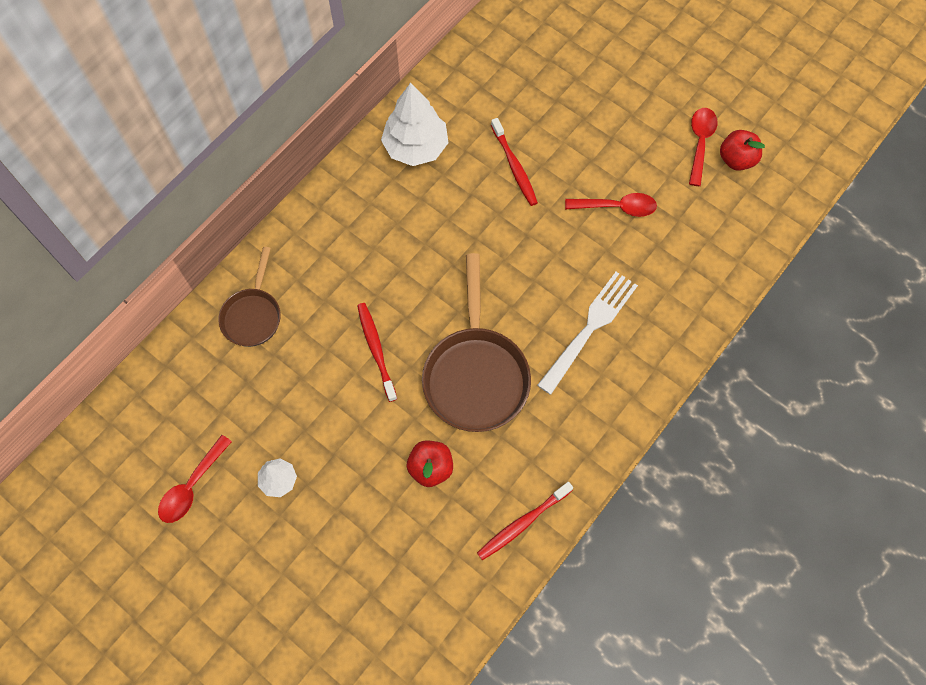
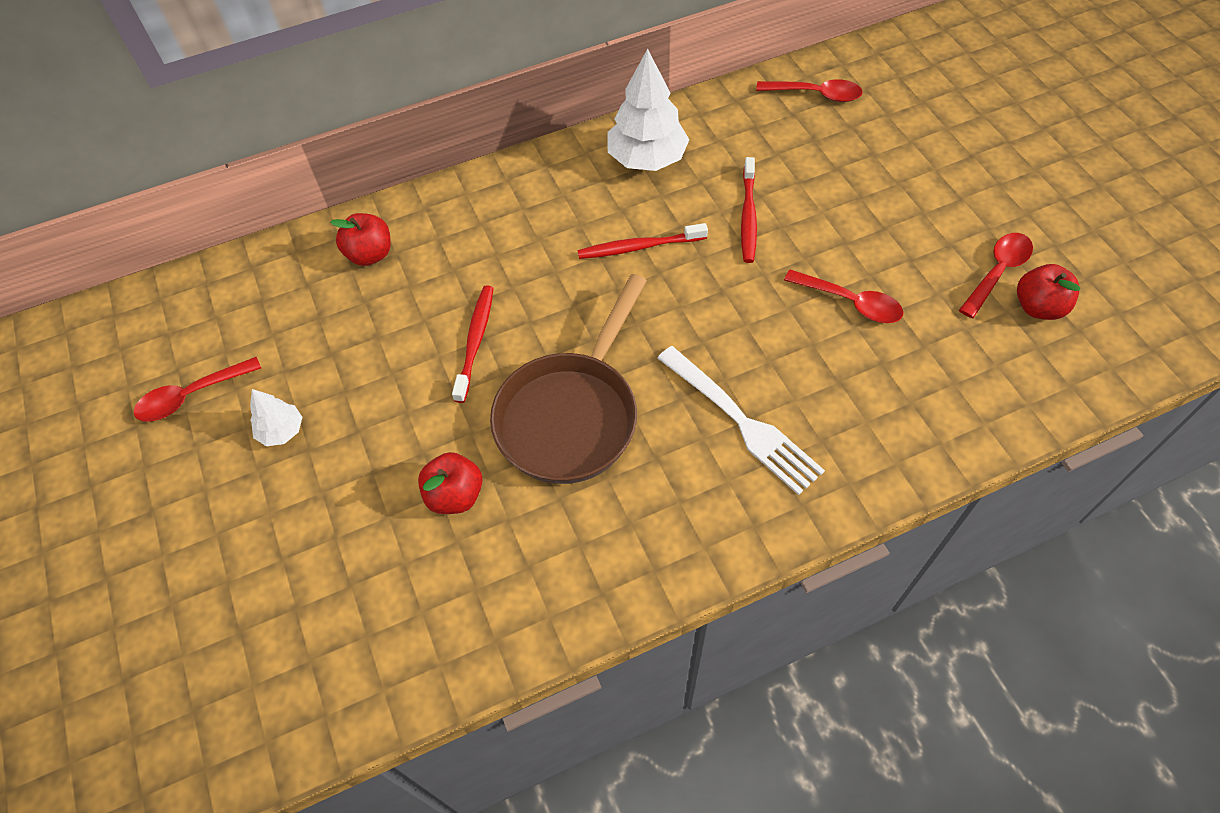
camera: 30 degrees right, 10 degrees down
(253, 315) = (370, 254): brown pan -> red apple
(511, 40) = (816, 95): none -> red spoon
(522, 523) = (524, 614): red toothbrush -> red toothbrush (639, 247)
(590, 328) = (742, 422): white fork -> white fork turned 75 degrees clockwise

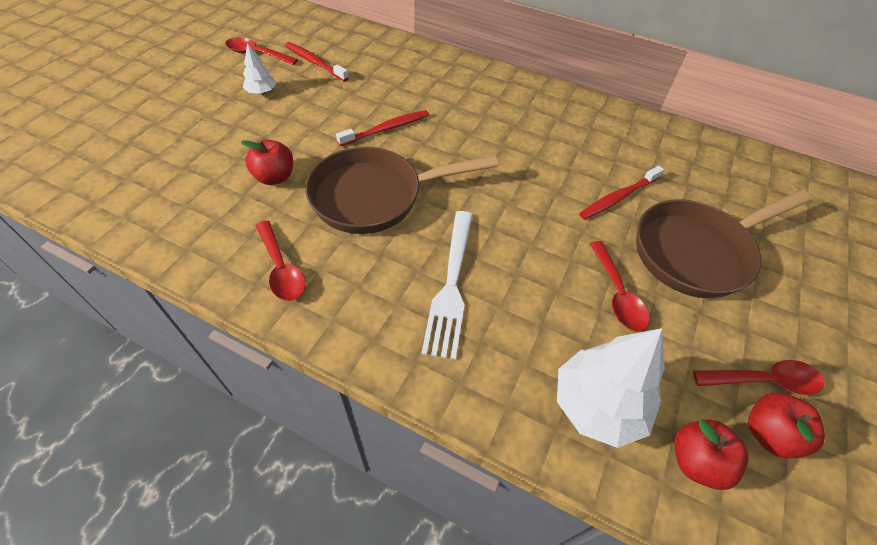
camera: 45 degrees right, 5 degrees down
(370, 254) = (401, 62): red apple -> red apple (696, 461)
(639, 247) = (530, 159): red toothbrush -> red toothbrush (315, 62)
(647, 159) = (599, 127): white tree -> white tree (597, 405)
(816, 95) = (763, 177): red spoon -> red spoon (281, 269)
(854, 211) = (697, 252): none -> brown pan

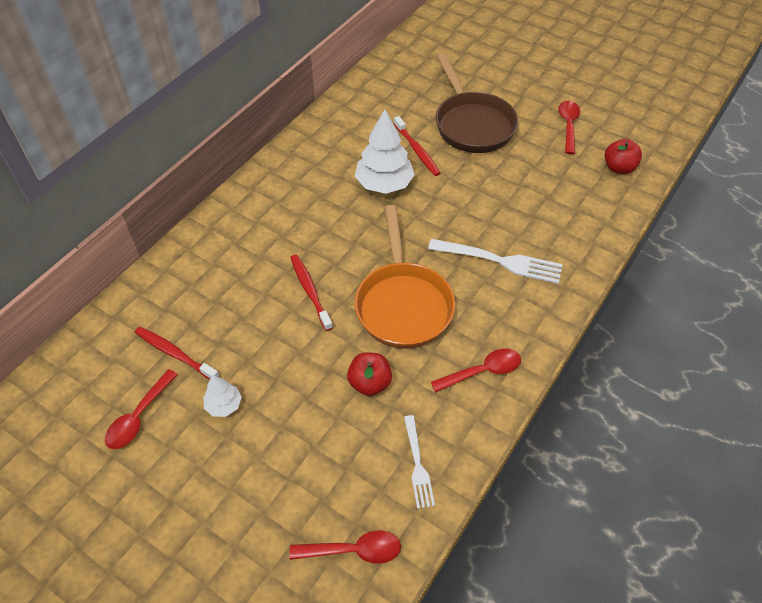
camera: 80 degrees left, 0 degrees up
(174, 217) = (417, 464): none -> white fork
(315, 62) = (175, 353): red toothbrush -> red toothbrush turned 75 degrees clockwise
(375, 196) = (403, 304): brown pan -> orange pan
(597, 405) = (589, 201): white tree -> white tree (384, 184)
(617, 294) = (508, 173): red spoon -> red spoon (353, 550)
(768, 434) = (600, 135): red apple -> none

